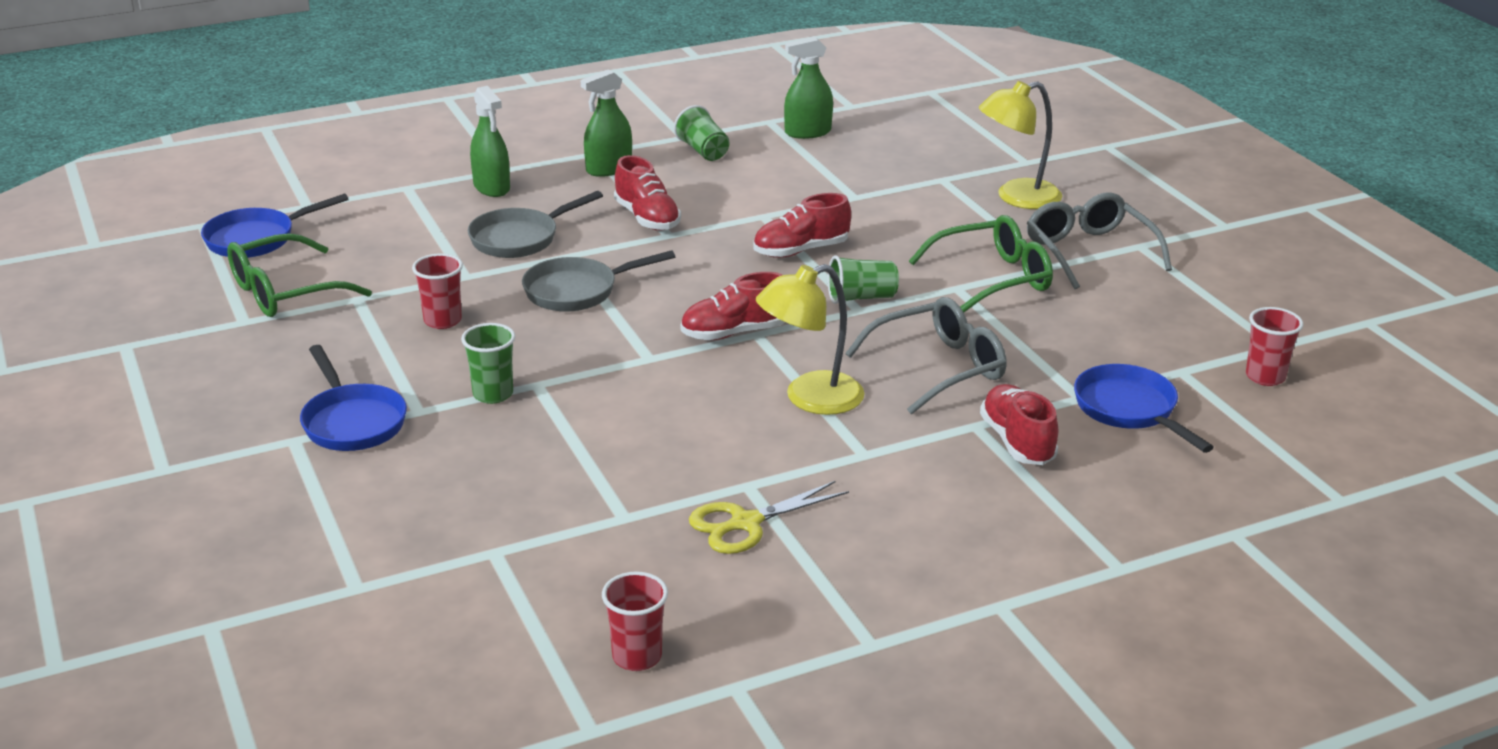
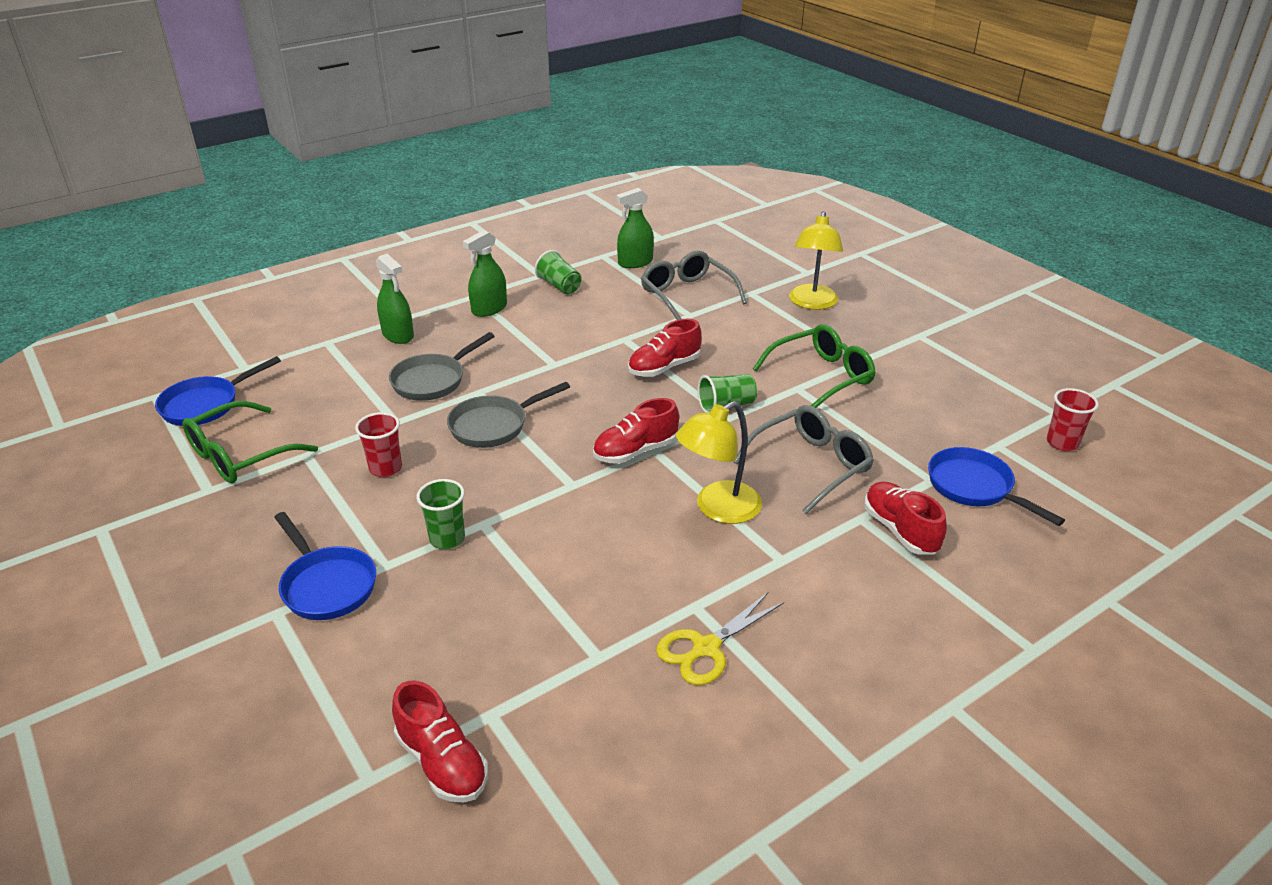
camera: 10 degrees left, 5 degrees up
(637, 657) = (655, 820): red cup -> none
(647, 218) = (532, 351): red shoe -> red shoe (442, 762)
(1017, 198) = (812, 303): yellow lamp -> yellow lamp turned 45 degrees counterclockwise
(1089, 252) = (884, 345): grey glasses -> grey glasses (687, 295)

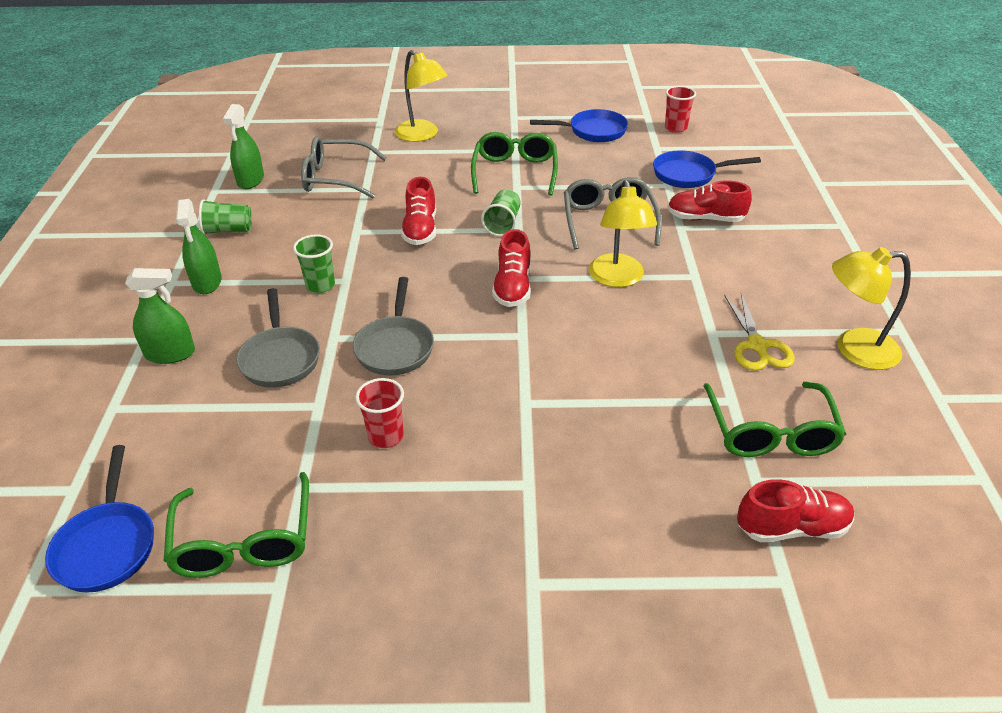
camera: 55 degrees left, 5 degrees up
(326, 585) = (522, 533): blue pan -> blue pan (593, 131)
(447, 539) = (526, 431): green cup -> green cup (320, 285)
(571, 702) = (770, 432): none -> green glasses
(778, 733) = (854, 349): none -> yellow lamp

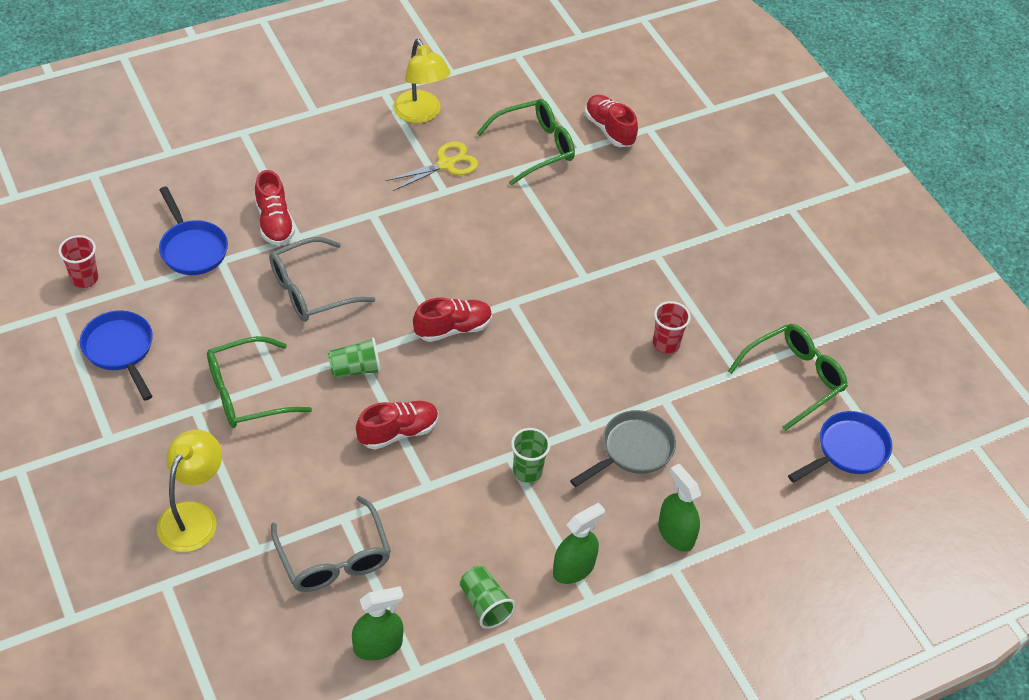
camera: 120 degrees left, 10 degrees up
(395, 347) = (574, 378): grey pan -> none
(618, 279) = (402, 262): yellow lamp -> none

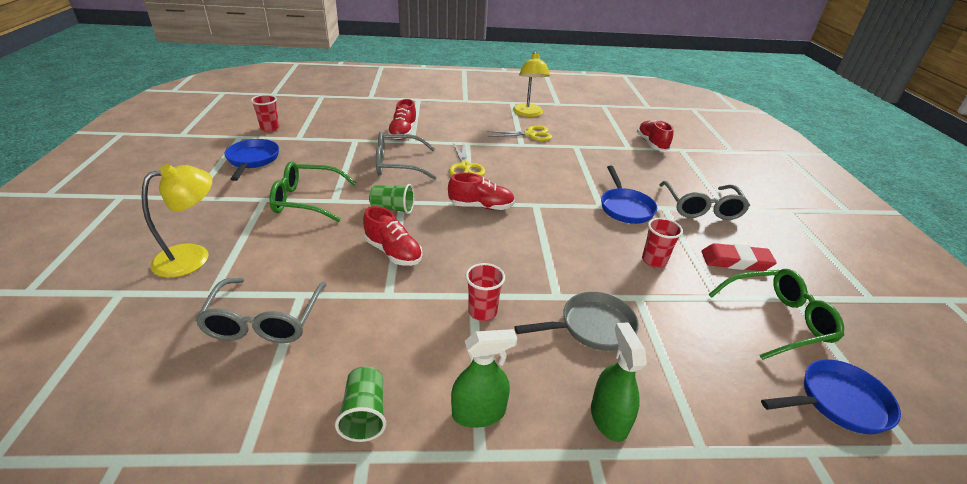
camera: 25 degrees right, 15 degrees down
(192, 248) = (344, 131): blue pan -> blue pan (625, 207)
(378, 646) = (230, 413): green spray bottle -> none
(396, 264) = (465, 167): none -> yellow scissors
(398, 432) = (393, 252): red shoe -> red shoe turned 45 degrees clockwise
(527, 471) = (482, 312): green cup -> red cup
(534, 147) = (595, 140): green glasses -> none
(696, 240) = (701, 208): none -> grey glasses
(746, 314) = (735, 261): none -> red eraser

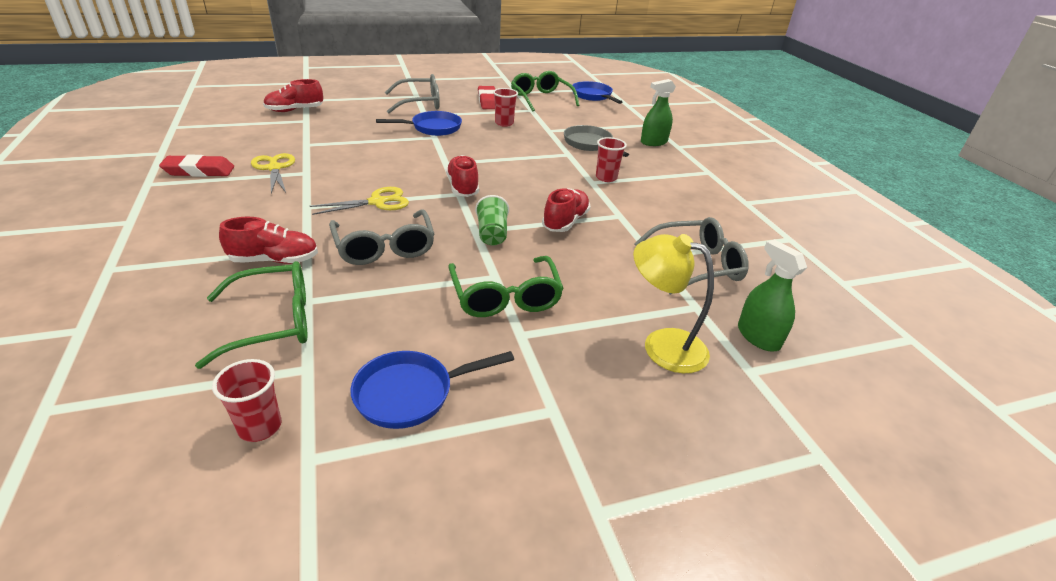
camera: 105 degrees left, 0 degrees up
(342, 131) = (273, 322): none -> green glasses
(365, 414) = (723, 206): green cup -> none
(479, 413) = (685, 174): green spray bottle -> green spray bottle (758, 337)
(528, 114) = (199, 171): yellow lamp -> red eraser

